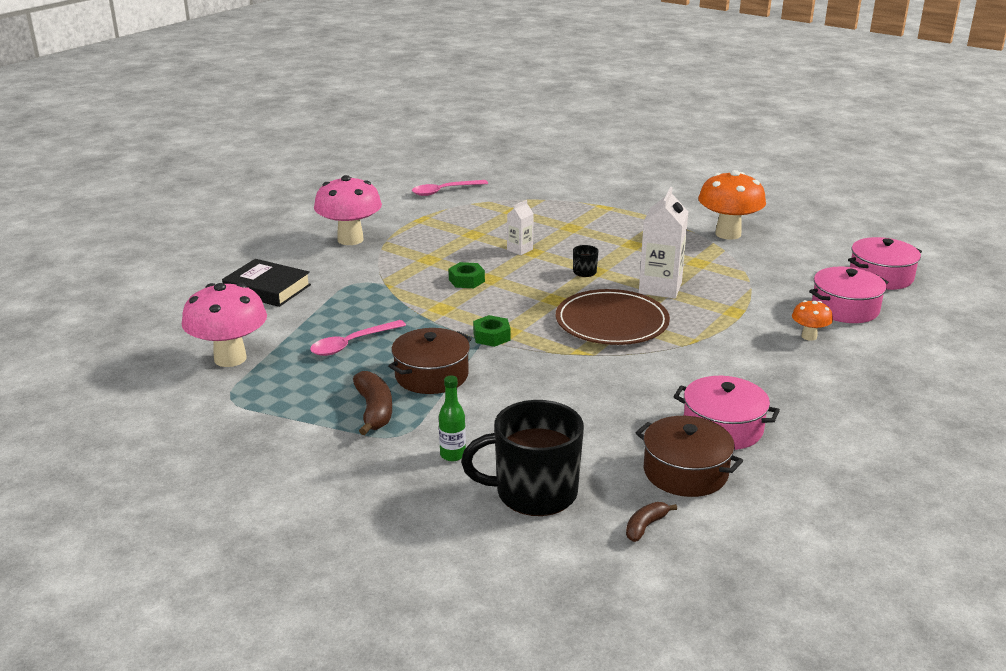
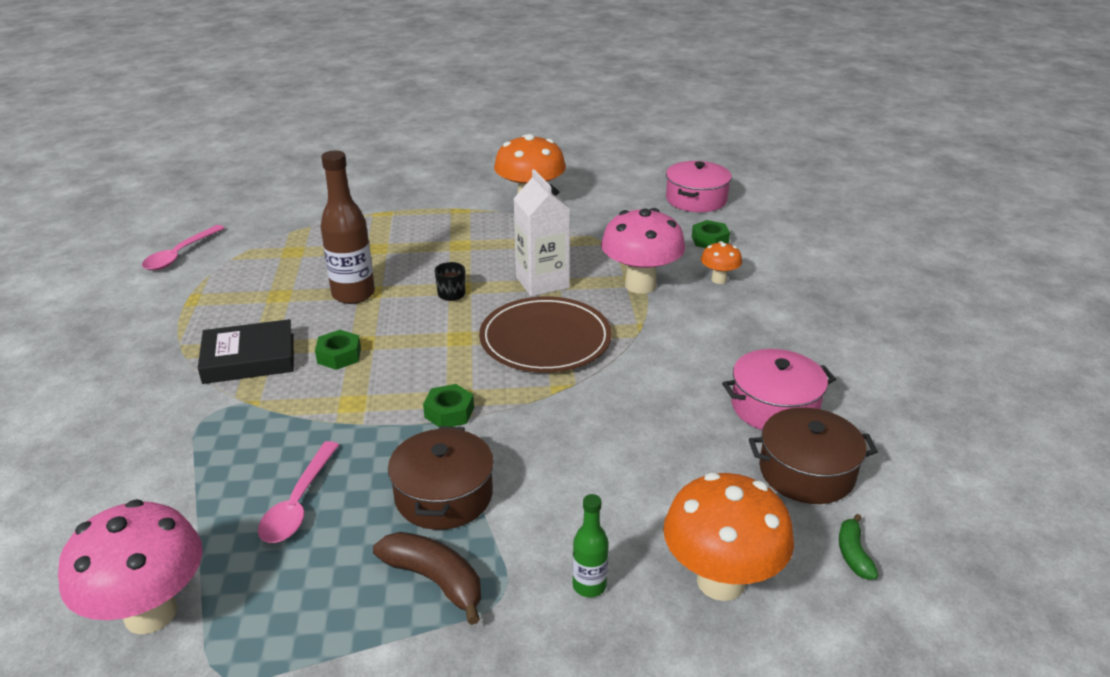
camera: 40 degrees left, 5 degrees up
(267, 289) = (86, 480): black book -> black book (249, 358)
(350, 239) = (128, 361): pink mushroom -> pink mushroom (640, 285)
(520, 250) = (353, 294): white carton -> brown bottle
(533, 493) = (720, 581): black mug -> orange mushroom
(645, 526) = (853, 554): brown banana -> green banana
(845, 308) = (709, 240): pink pot -> green nut

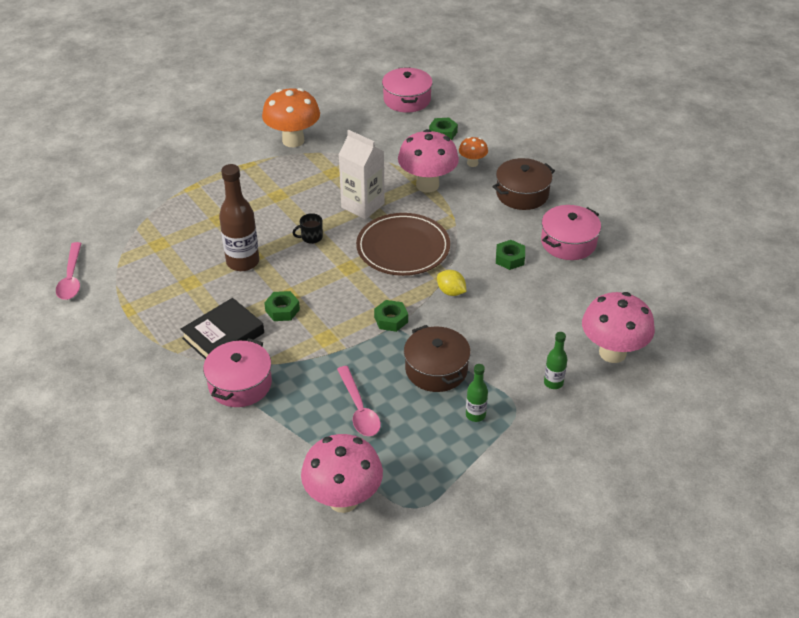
camera: 30 degrees left, 10 degrees up
(205, 415) = (240, 384): none -> pink pot
(435, 580) = (475, 415): brown banana -> green bottle
(451, 295) = (311, 237): black mug -> black mug turned 105 degrees clockwise
(556, 409) = (451, 292): none -> yellow lemon
(672, 398) = (510, 258): none -> green nut
(720, 581) = (612, 353): orange mushroom -> pink mushroom
(806, 472) = (611, 276): brown pot -> brown pot (522, 194)
(853, 554) = (662, 312): green banana -> none

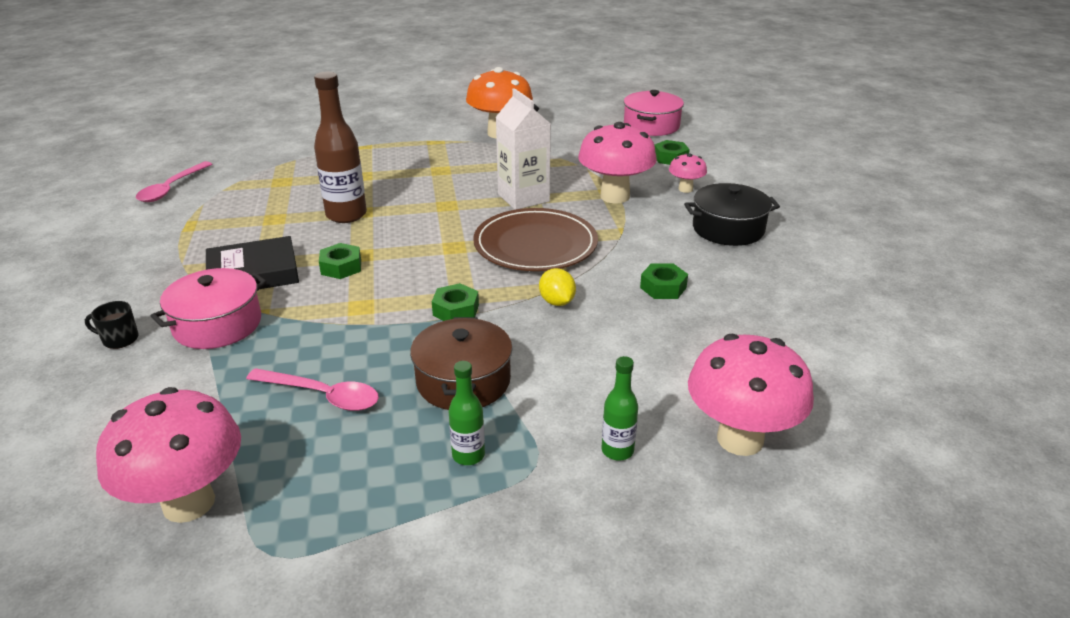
camera: 25 degrees right, 10 degrees down
(311, 237) = (440, 211): black mug -> black mug (119, 339)
(359, 409) = (322, 395): pink spoon -> pink spoon turned 75 degrees counterclockwise
(472, 163) = (685, 189): orange mushroom -> pink mushroom
(522, 194) = (728, 229): brown pot -> black pot
(568, 242) = (758, 290): pink pot -> none

